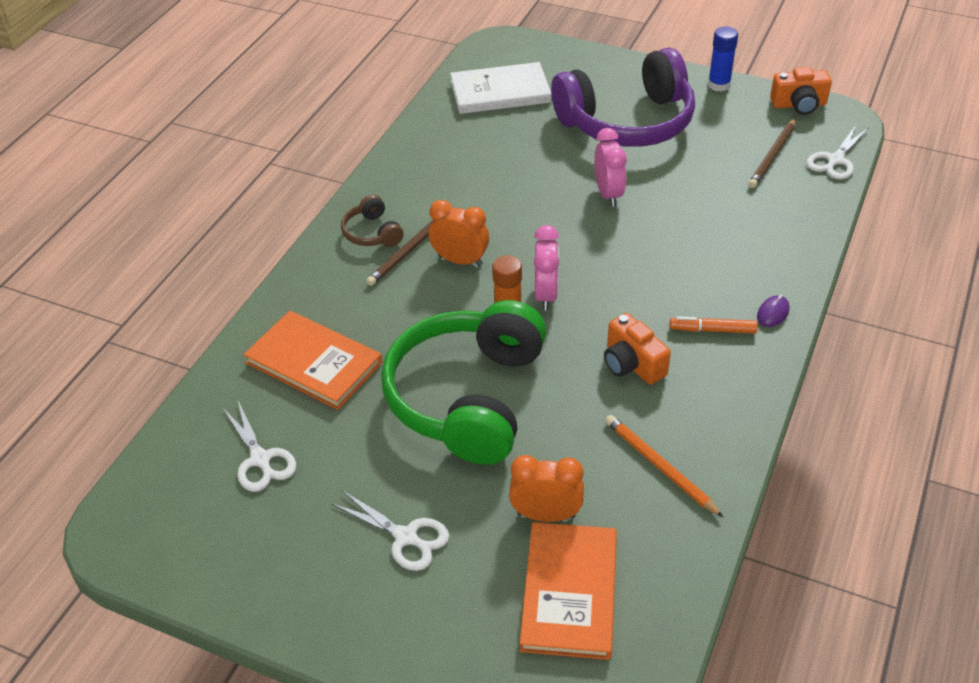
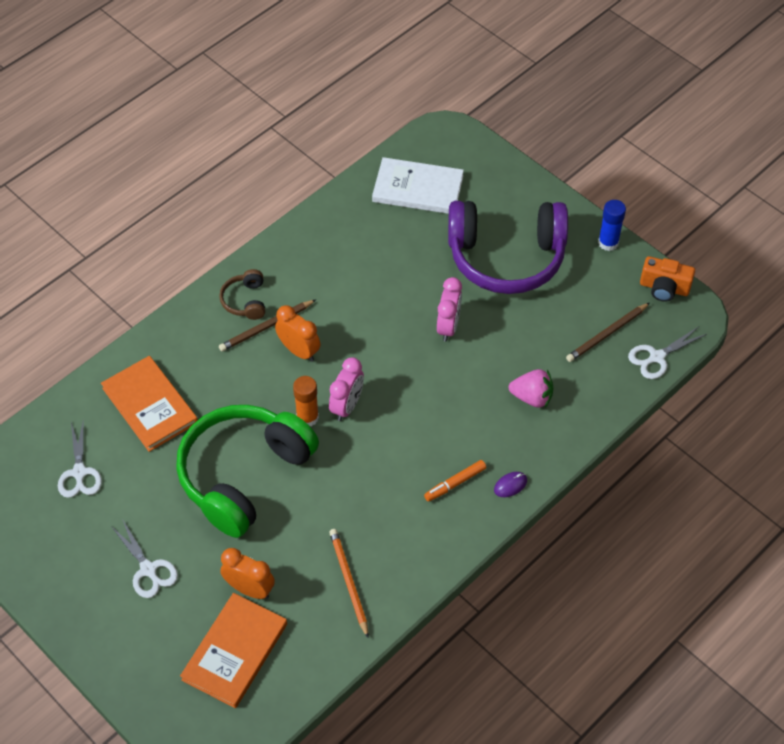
camera: 20 degrees right, 10 degrees up
(632, 364) = (377, 491): orange camera -> none
(712, 330) = (455, 483): orange marker -> orange marker turned 60 degrees counterclockwise
(737, 229) = (532, 397): none -> pink strawberry

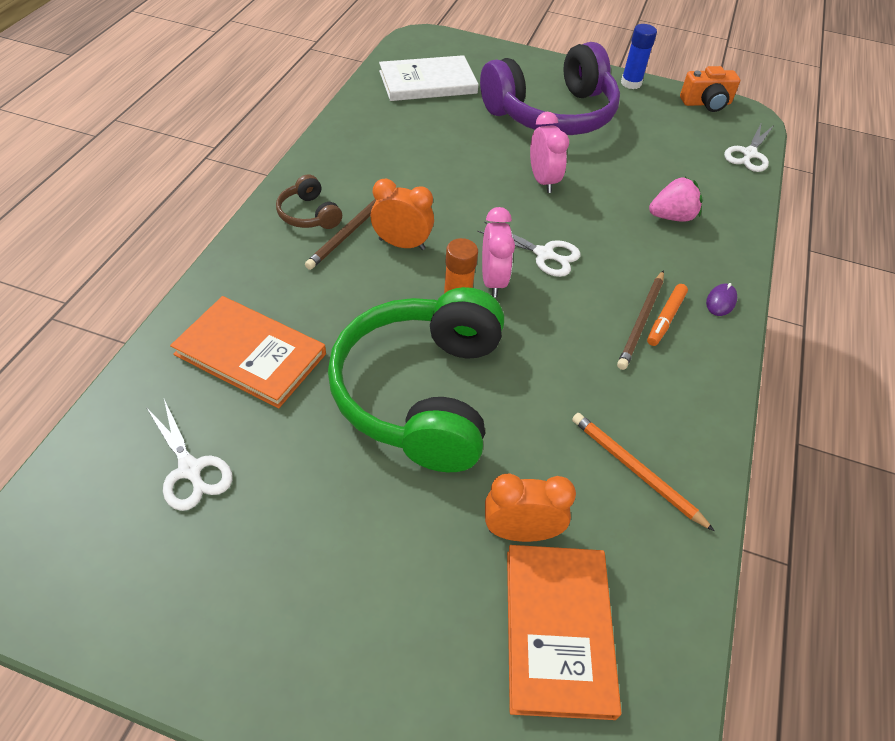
camera: 30 degrees left, 5 degrees down
(148, 570) = (364, 564): white scissors -> white scissors (544, 254)
(607, 334) = (691, 148): brown pencil -> brown pencil (641, 321)

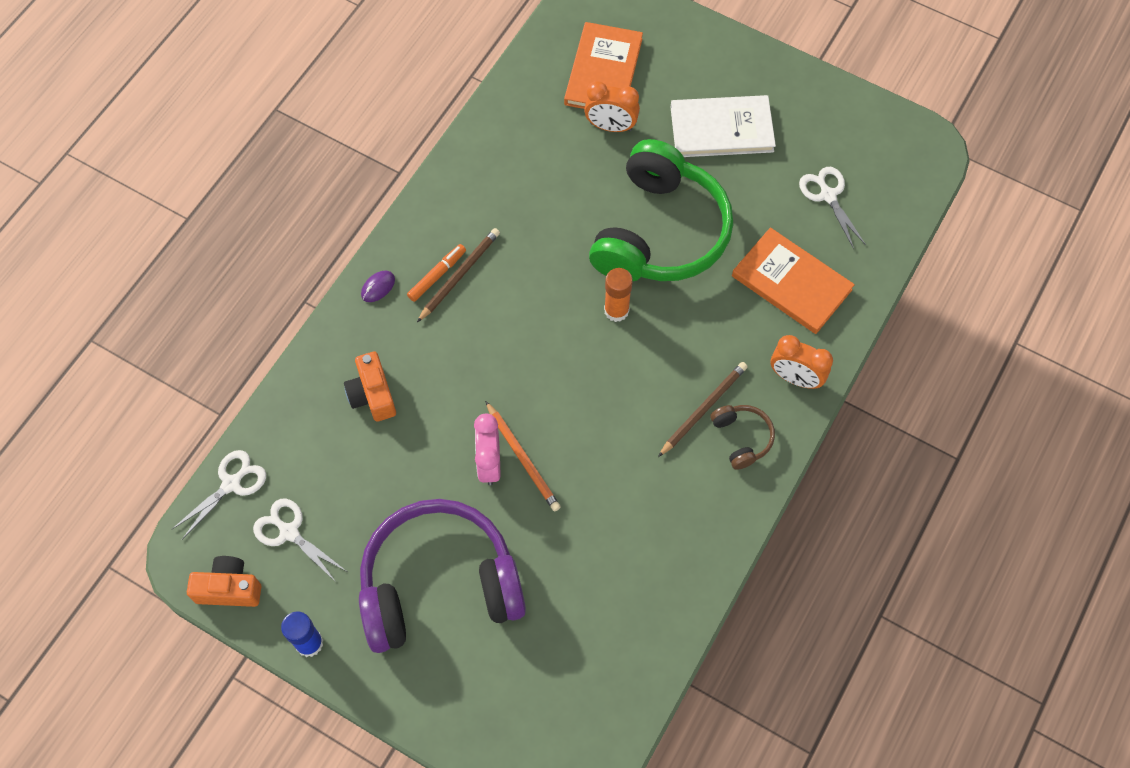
camera: 165 degrees left, 15 degrees up
(402, 244) = (654, 388): orange clock -> orange clock (795, 378)
(428, 82) = (582, 668): white book -> white book (721, 129)
(493, 281) = (577, 334): pink clock -> none
(544, 254) = (520, 360): white scissors -> white scissors (289, 532)
(635, 471) = (518, 154): orange pencil -> orange pencil (523, 458)
(671, 217) = (372, 395): pink strawberry -> orange camera

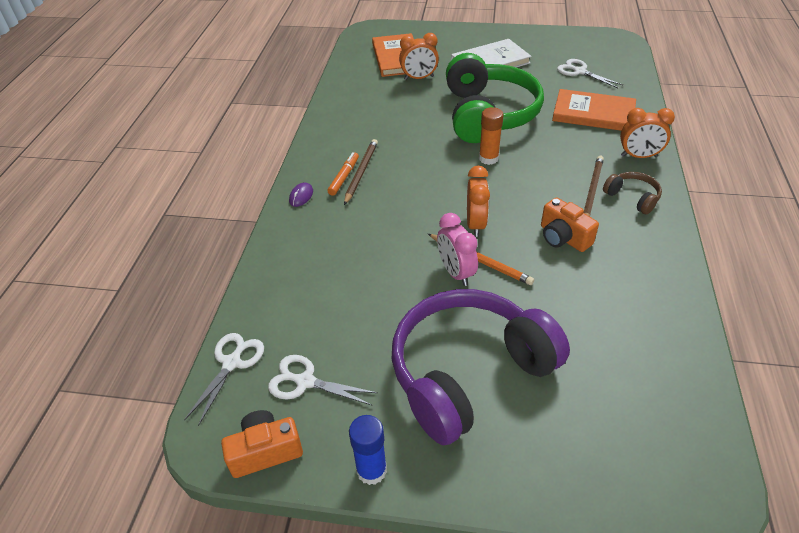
camera: 20 degrees left, 20 degrees down
(372, 395) = (331, 260): orange camera -> orange camera (563, 237)
(545, 406) = (475, 224): none -> orange clock

